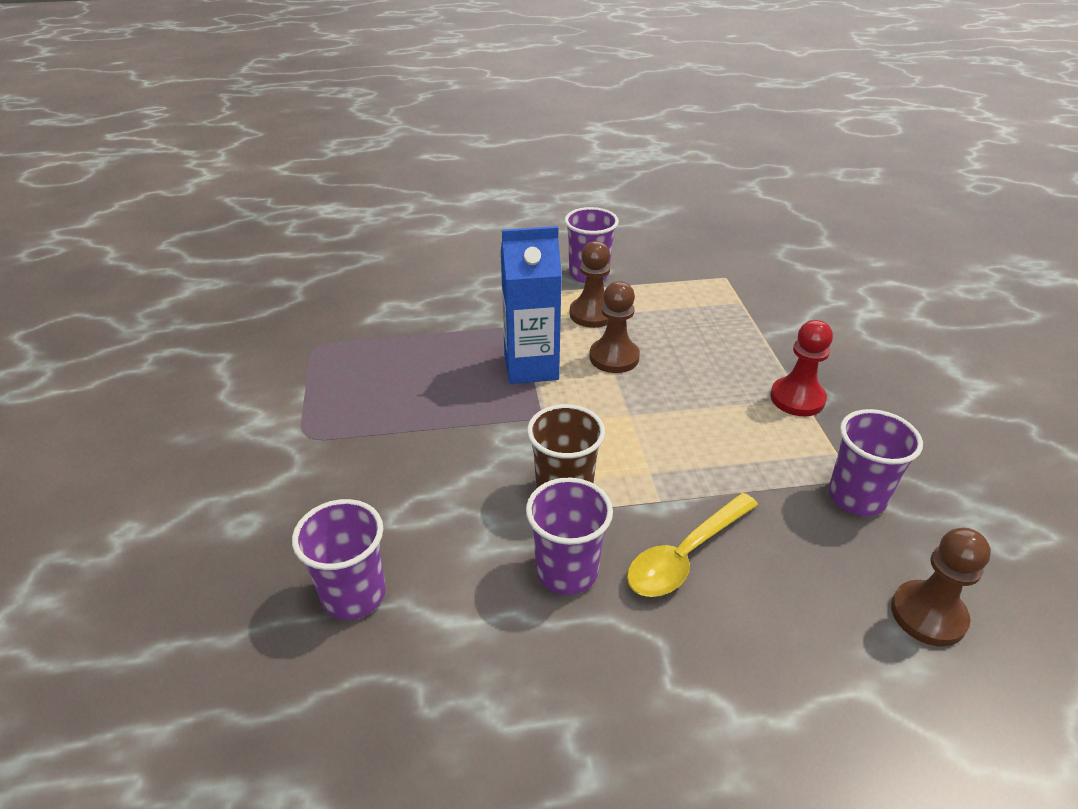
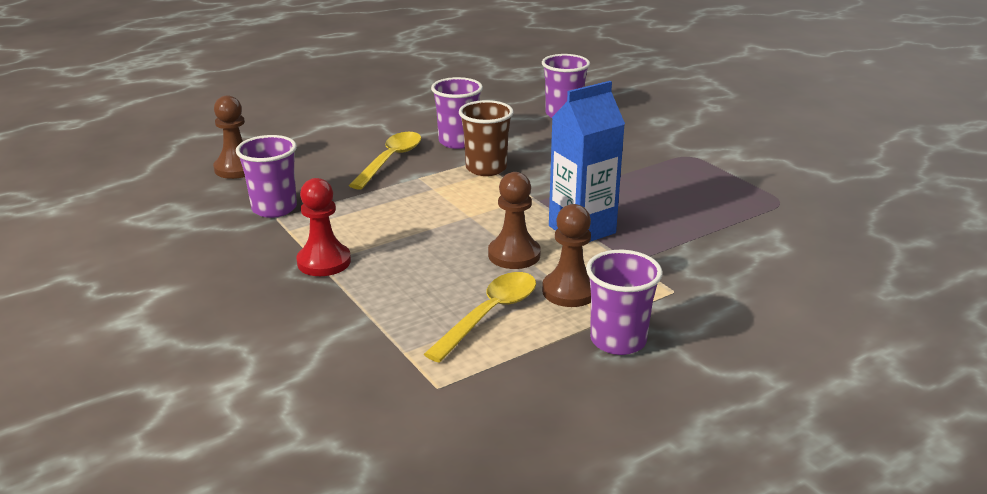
camera: 155 degrees right, 10 degrees down
(666, 312) = (489, 315): none -> yellow spoon

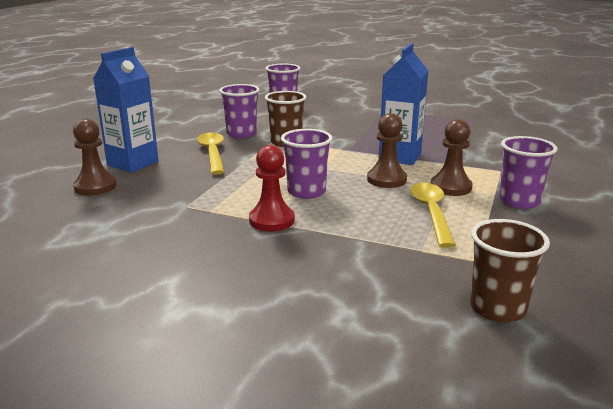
camera: 35 degrees left, 5 degrees down
(274, 208) = (173, 201): purple cup -> purple cup (306, 192)
(303, 150) = (133, 163): none -> blue carton
(367, 444) = (497, 308): none -> brown cup

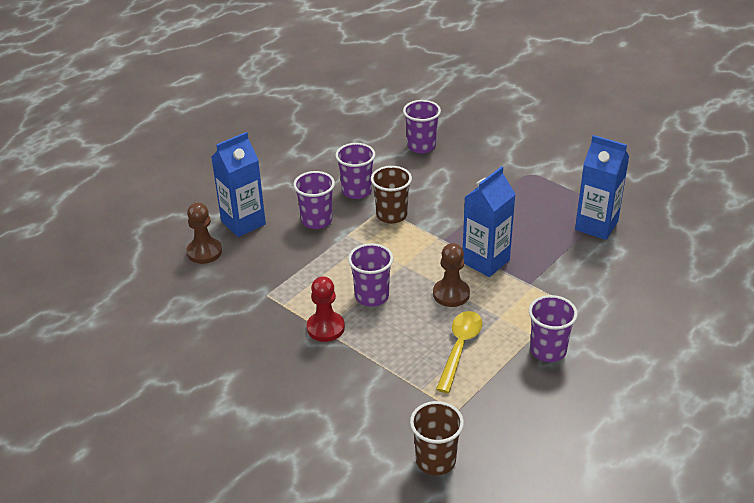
camera: 20 degrees right, 15 degrees up
(212, 153) = (316, 220): yellow spoon -> purple cup
(450, 187) = (501, 317): brown pawn -> none
(473, 128) = (596, 226): none -> blue carton

